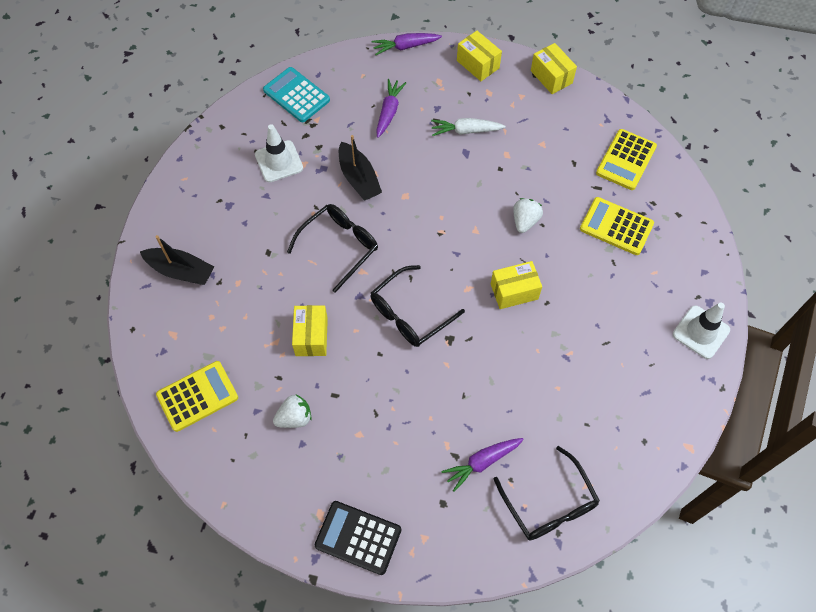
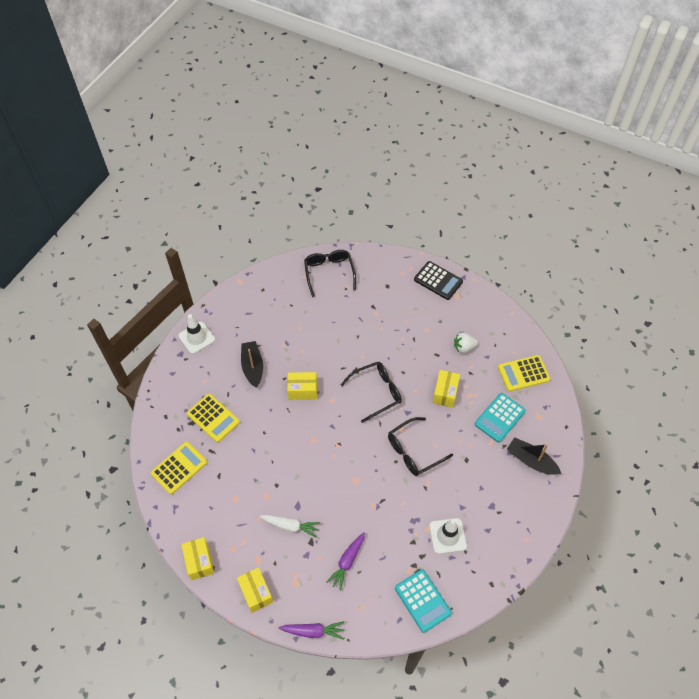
camera: 165 degrees left, 5 degrees down
(228, 319) = (499, 417): none -> turquoise calculator
(359, 178) = (387, 504): black boat -> black boat (252, 367)
(482, 462) = (359, 300): purple carrot -> none
(525, 221) = (275, 438): white strawberry -> none

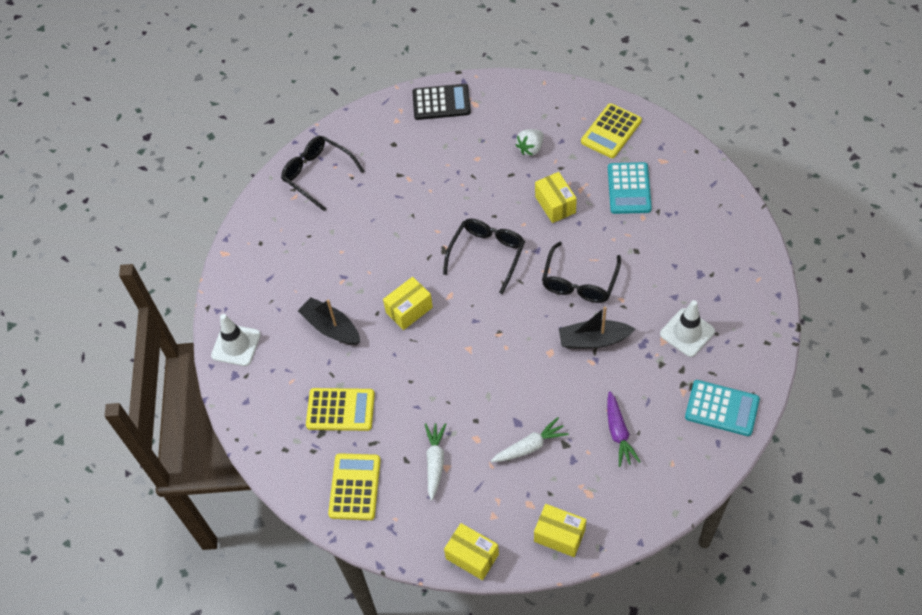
camera: 35 degrees left, 0 degrees up
(232, 490) = (435, 462): none -> white carrot
(313, 631) = (650, 521): purple carrot -> none
(531, 460) = (695, 205): black boat -> black boat (593, 340)

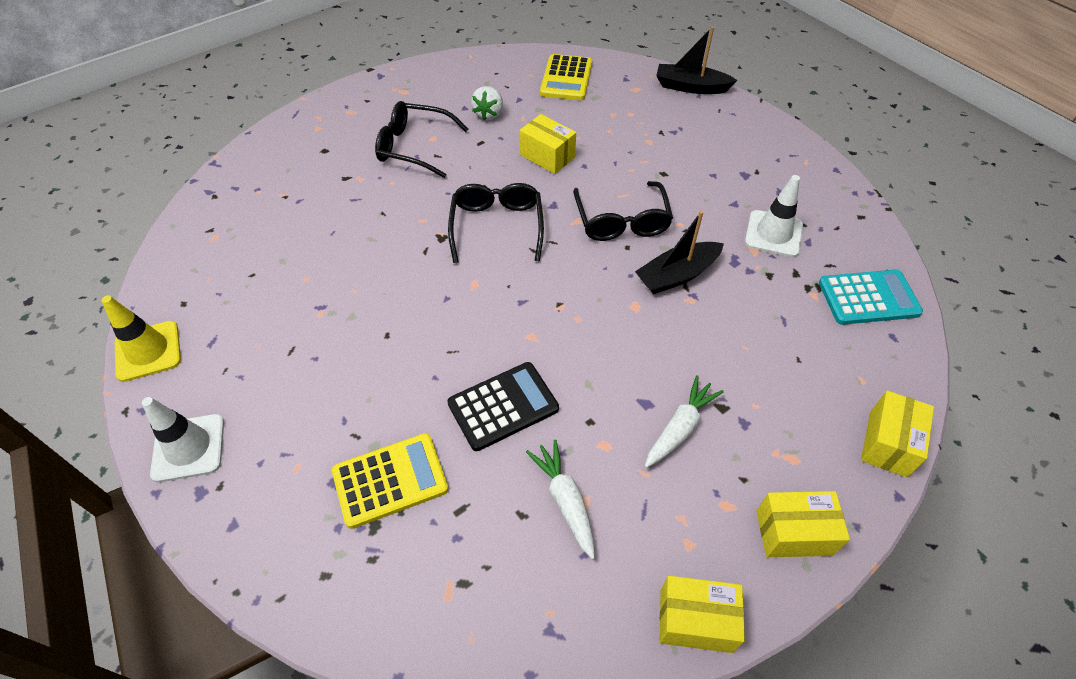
camera: 30 degrees left, 5 degrees down
(230, 271) = (148, 351): none -> yellow traffic cone
(317, 174) = (237, 205): black glasses -> black glasses (414, 147)
(331, 327) = (329, 374): black boat -> black boat (690, 87)
(355, 487) = (463, 588): yellow calculator -> none
(409, 310) = (429, 317): yellow box -> yellow box (888, 443)
(441, 102) = (364, 99): black calculator -> black calculator (503, 406)
(618, 433) = (776, 368): purple carrot -> none
(629, 188) = (617, 121): turquoise calculator -> none

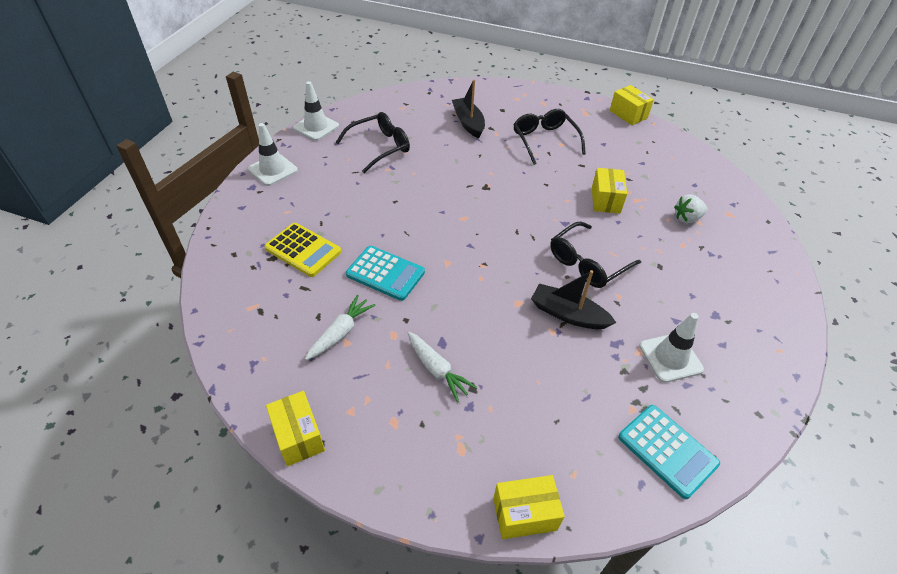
camera: 55 degrees right, 5 degrees down
(148, 351) = (316, 127): yellow traffic cone -> white traffic cone
(489, 114) = (611, 156): white strawberry -> white strawberry (687, 218)
(497, 226) = (519, 206): black glasses -> black glasses (380, 147)
(503, 406) = (385, 273): black calculator -> turquoise calculator
(566, 78) = (692, 175): yellow calculator -> none
(680, 427) = (437, 370): white carrot -> white carrot turned 45 degrees clockwise
(690, 87) = (773, 243): black boat -> black boat (468, 123)
(793, 532) = (399, 472): yellow box -> yellow box (628, 114)

